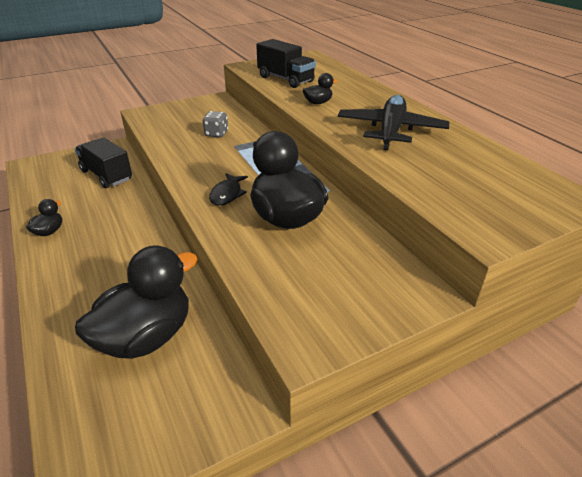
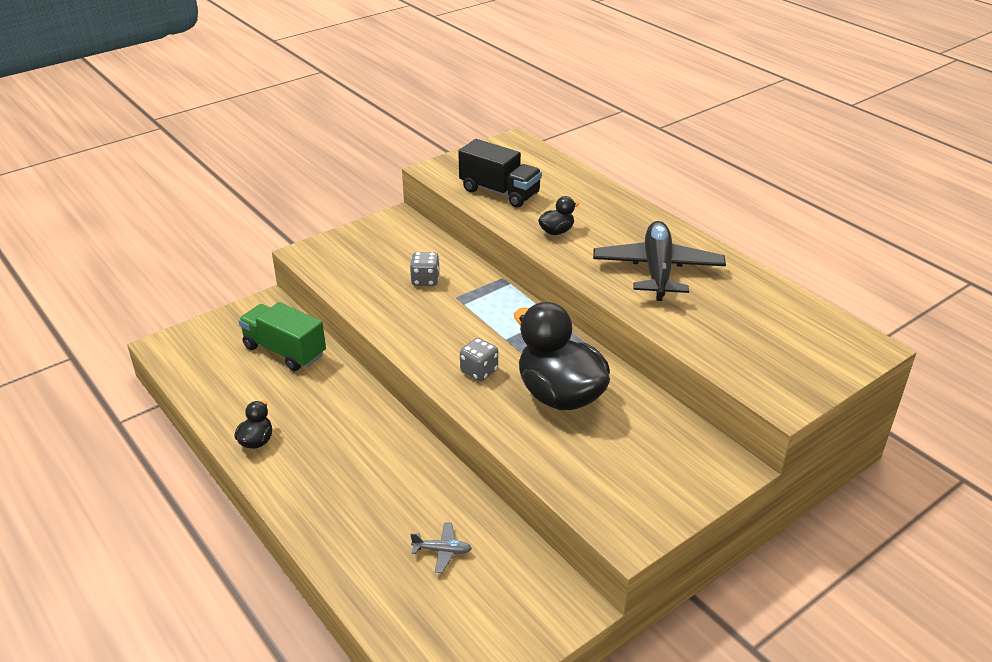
camera: 10 degrees left, 0 degrees up
(106, 175) = (284, 351): black truck -> green truck
(146, 337) = (442, 551): black duck -> grey plane
(227, 194) = (479, 371): black fish -> grey dice

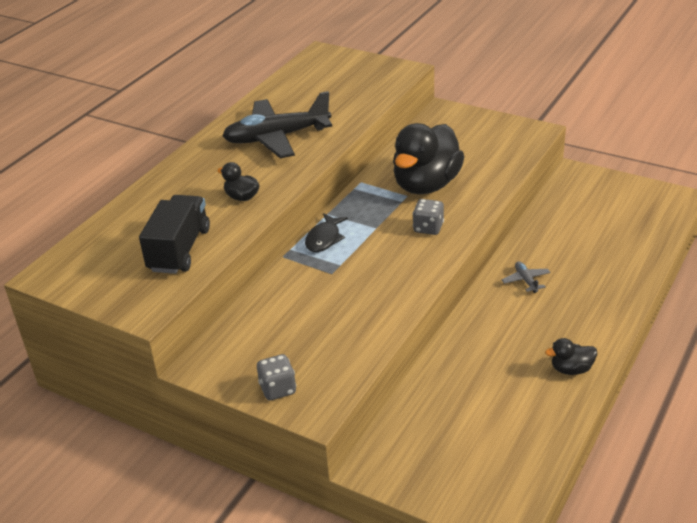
camera: 110 degrees left, 0 degrees up
(284, 351) = (442, 411): green truck -> none
(425, 280) = (316, 301): grey dice -> grey dice (278, 389)
(442, 551) = (584, 232): grey plane -> grey plane (526, 280)
(511, 305) = (324, 238): none -> black fish

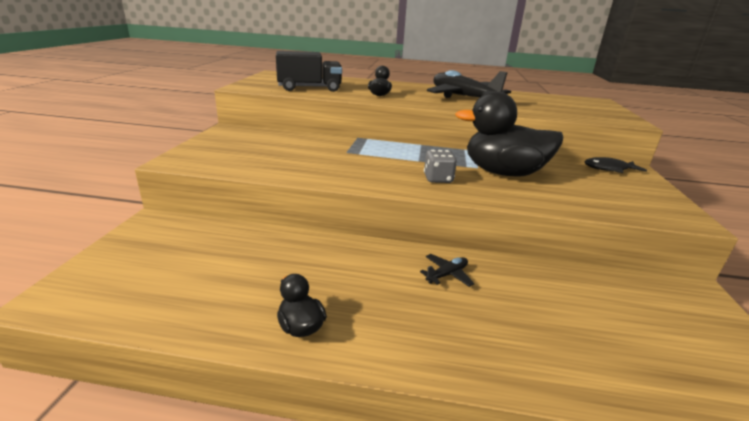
camera: 65 degrees right, 10 degrees down
(278, 389) = (202, 149): grey dice -> none
(324, 238) = (388, 146): black fish -> black fish (609, 169)
(526, 280) = (447, 275): grey plane -> black plane

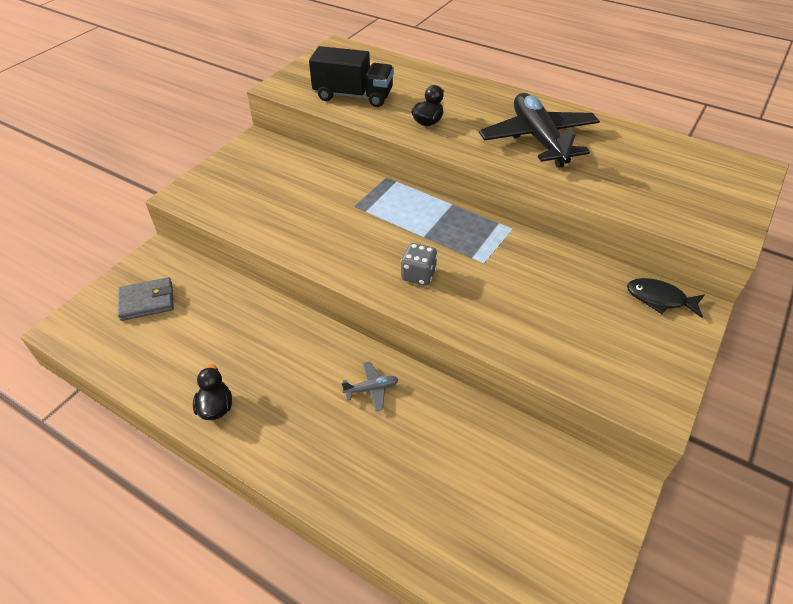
camera: 25 degrees right, 20 degrees up
(159, 257) = (147, 301): none -> grey wallet
(447, 275) = (371, 389): black plane -> grey plane
(503, 173) = (505, 279): black duck -> none

